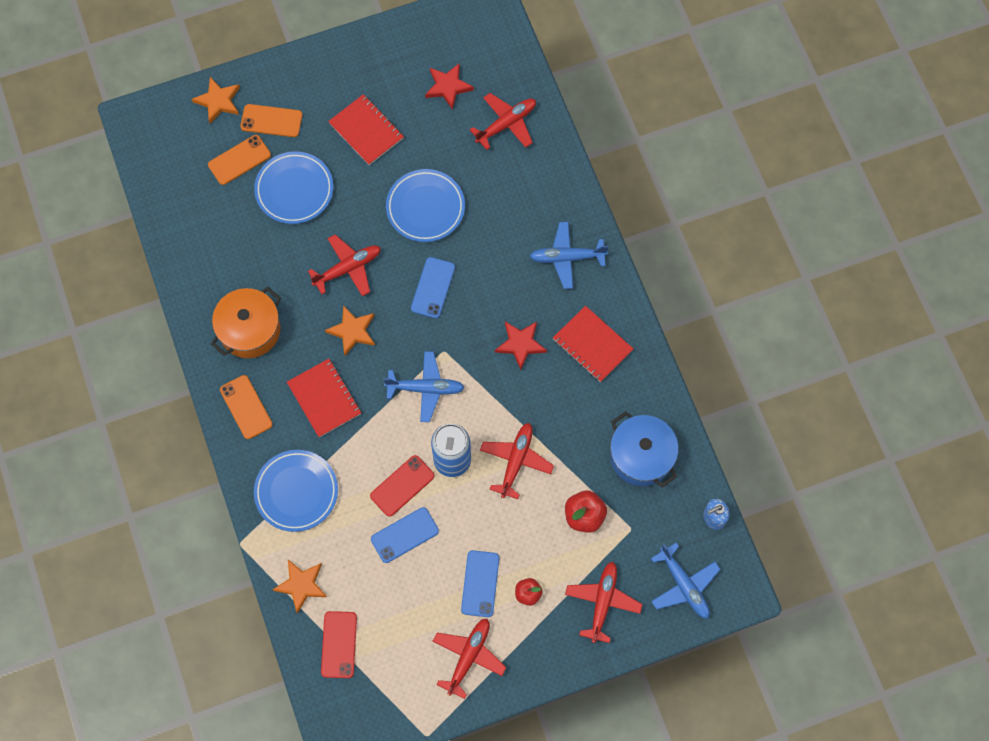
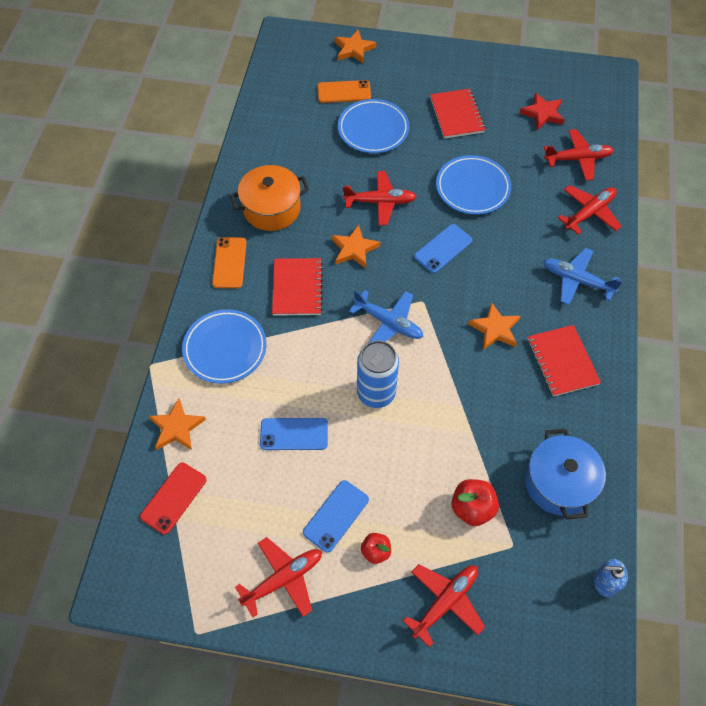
camera: 30 degrees right, 10 degrees down
(271, 121) = (386, 77): orange phone -> none
(402, 486) = (318, 391): red phone -> none
(516, 461) = (434, 424): red plane -> red plane (589, 213)
(520, 344) = (495, 329): red star -> orange star
(684, 585) = (539, 633): blue plane -> none

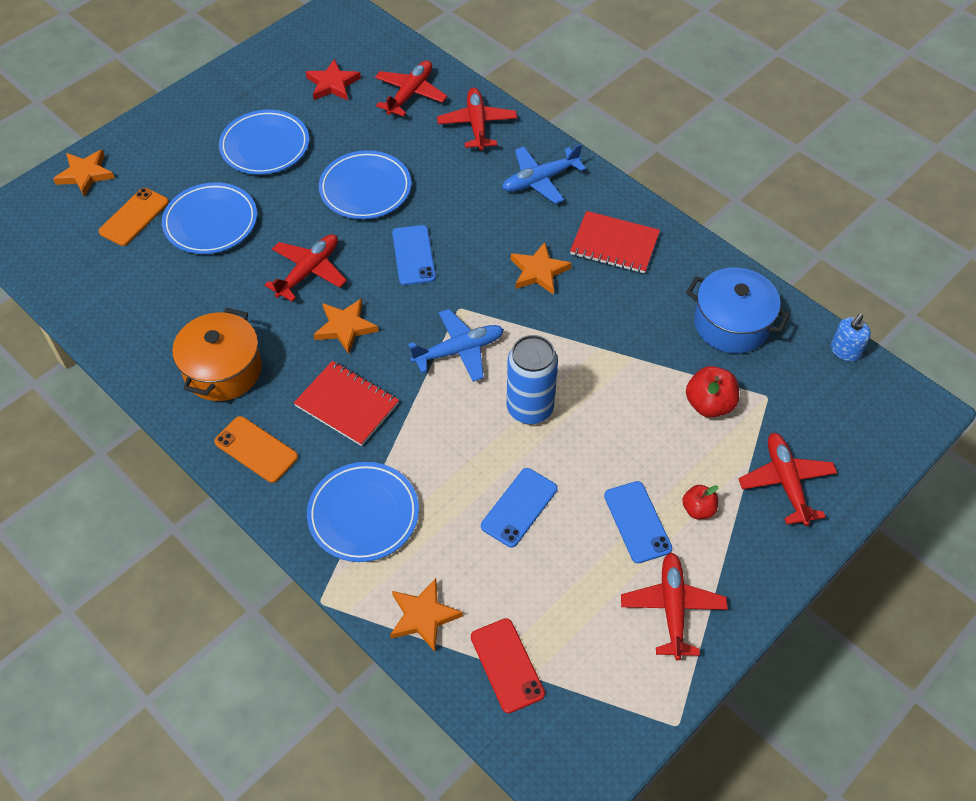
camera: 55 degrees left, 5 degrees down
(456, 115) = (265, 146): red notebook -> blue plate

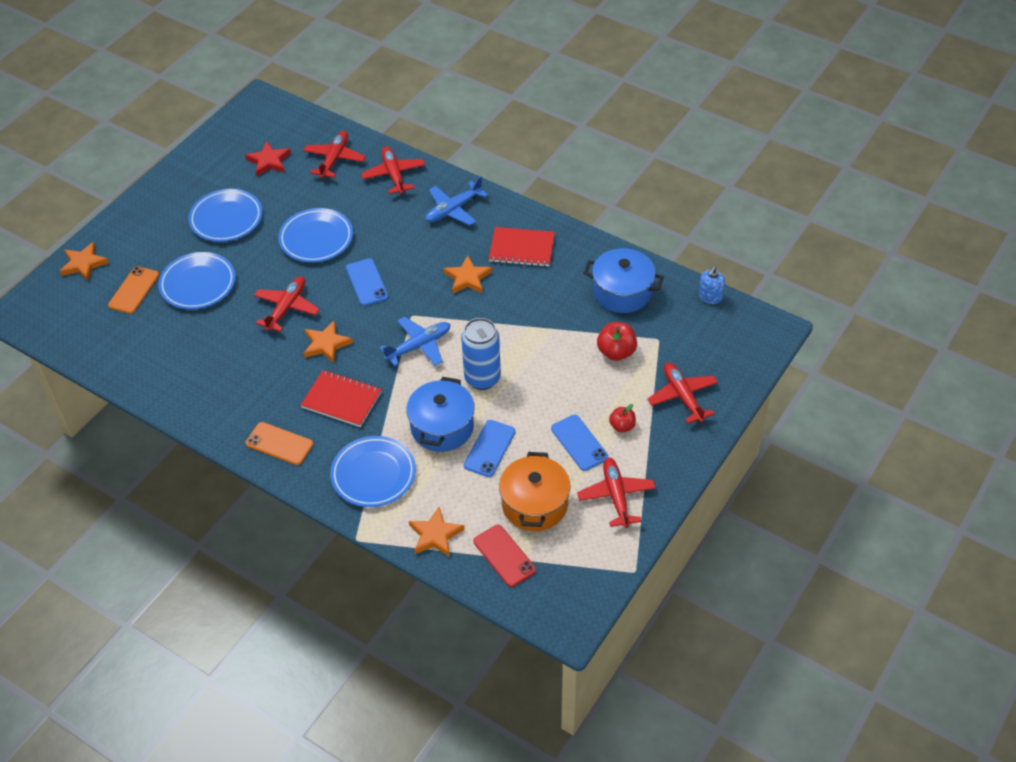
camera: 10 degrees left, 5 degrees down
(223, 370) = (238, 392): orange pot -> orange pot (534, 504)
(464, 466) = (442, 427): none -> blue pot

